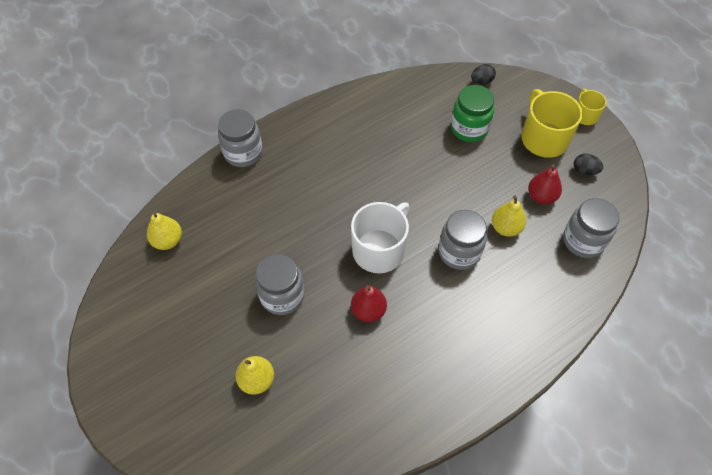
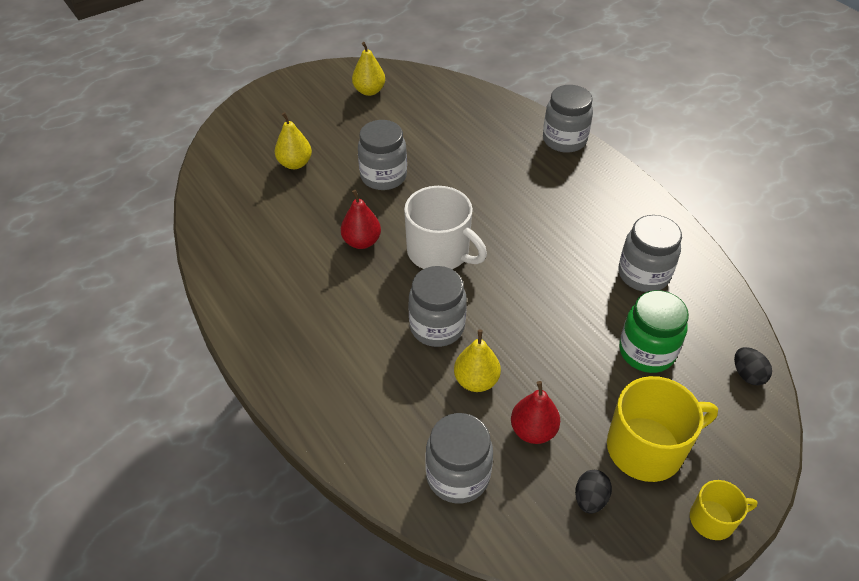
camera: 90 degrees right, 10 degrees down
(167, 241) = (448, 98): yellow pear -> yellow pear (369, 91)
(399, 120) = (643, 274): none -> grey jar

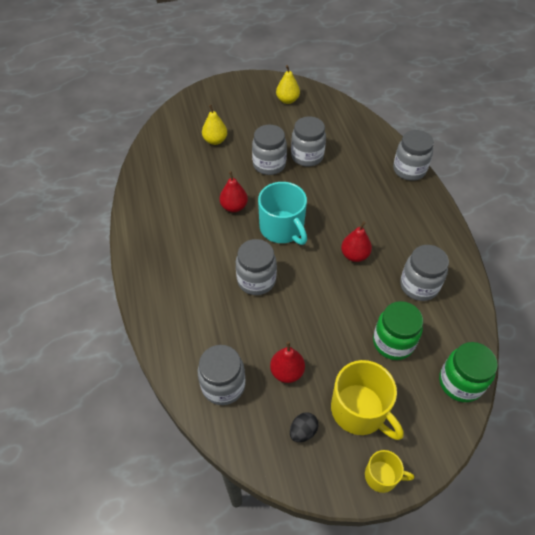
camera: 20 degrees right, 5 degrees up
(428, 154) = (307, 156): none -> grey jar
(440, 252) = (282, 228): white mug -> turquoise mug
(476, 381) = (265, 325): yellow pear -> none
(548, 260) = (354, 255): none -> red pear
(647, 448) = (359, 410): yellow mug -> yellow mug turned 45 degrees clockwise
(747, 375) = (460, 383): black egg -> green jar

